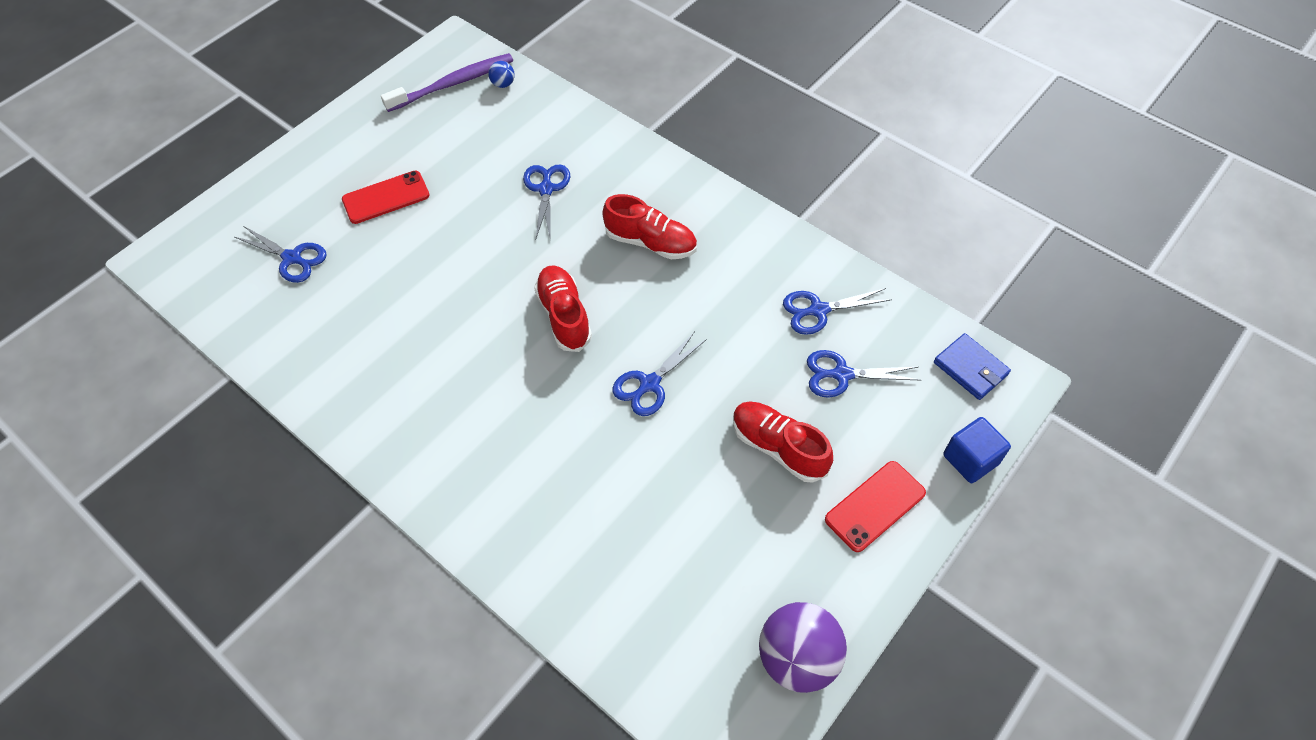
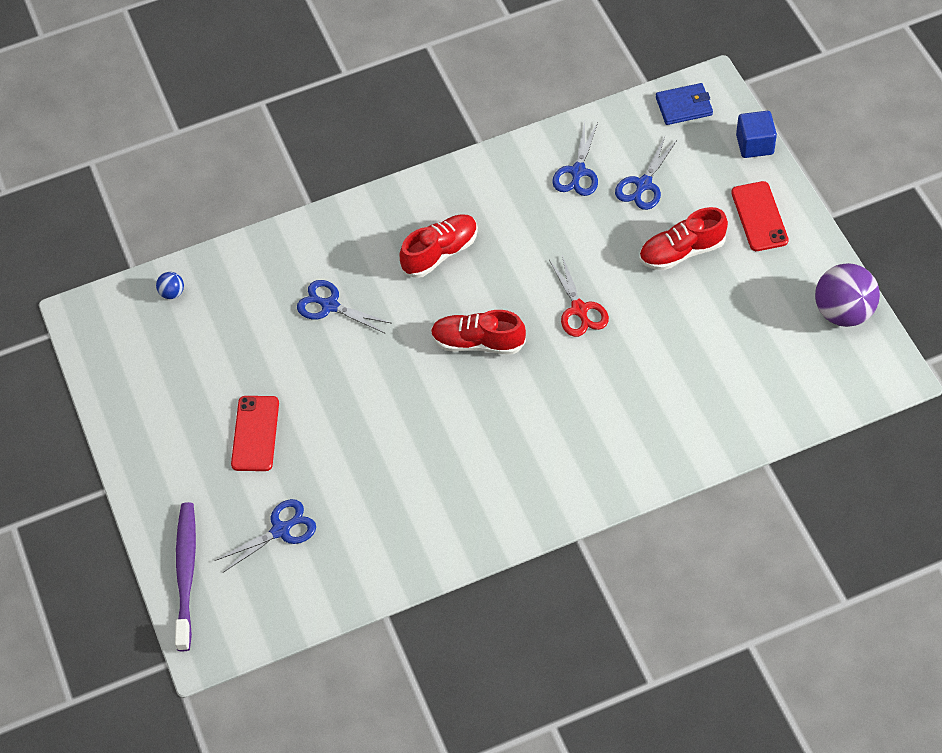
camera: 60 degrees left, 0 degrees up
(453, 84) = (141, 334): purple toothbrush -> purple toothbrush (186, 574)
(649, 384) = (579, 310): blue scissors -> red scissors

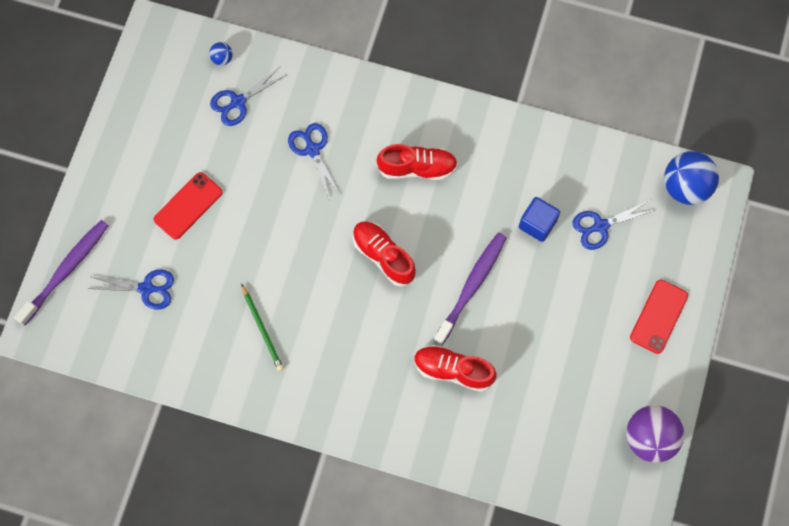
camera: 35 degrees right, 15 degrees up
(424, 481) = (262, 329): none -> green pencil
(578, 172) = (564, 180): blue scissors -> blue scissors (238, 102)
(579, 310) = (471, 287): red scissors -> purple toothbrush
(682, 251) = (580, 299): red shoe -> red shoe (453, 370)
(684, 106) = (685, 187): blue wallet -> blue ball
(754, 144) = (707, 257): blue cube -> blue cube (537, 224)

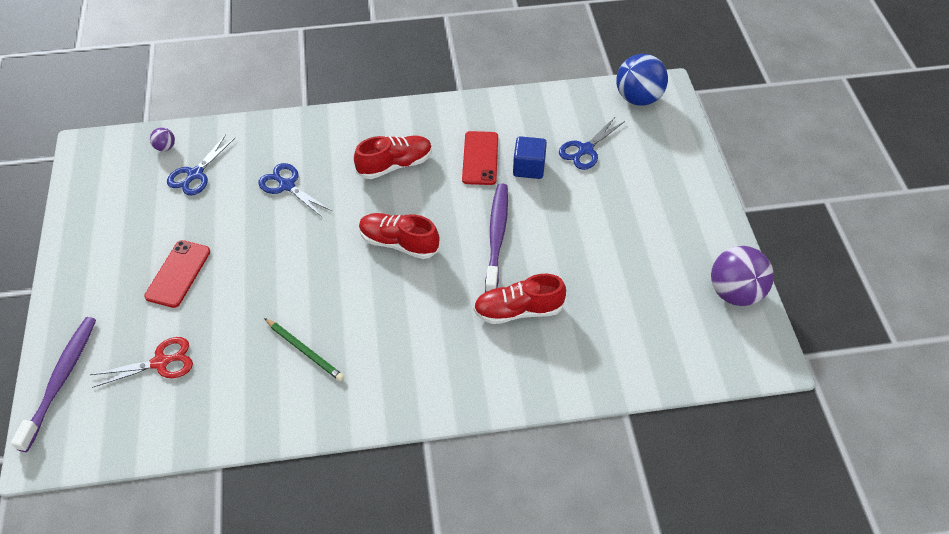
camera: 25 degrees left, 20 degrees down
(147, 288) = (161, 362): blue scissors -> red scissors
(222, 58) = (165, 147): blue ball -> purple ball
(658, 316) = (679, 196): red phone -> red phone (480, 158)

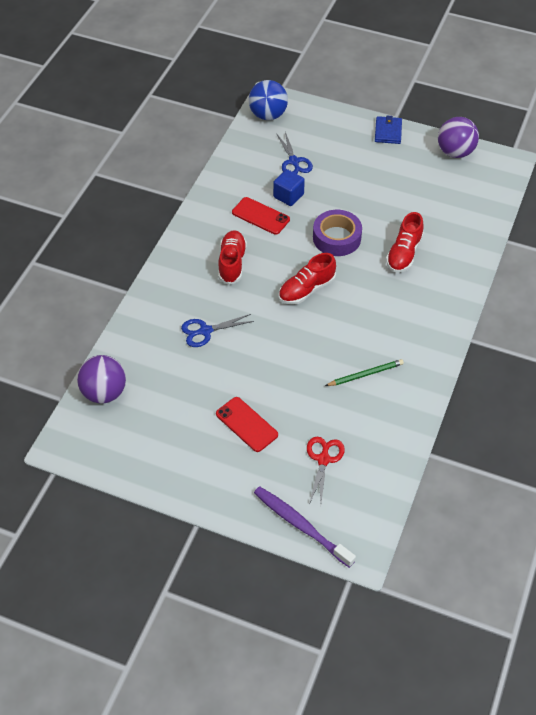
camera: 60 degrees left, 0 degrees up
(165, 147) = (104, 393): purple ball -> purple ball, size x2.22
(195, 174) = (150, 382): blue scissors -> none
(496, 236) = (336, 238): purple toothbrush -> purple tape
(709, 212) = (388, 132): none -> blue wallet

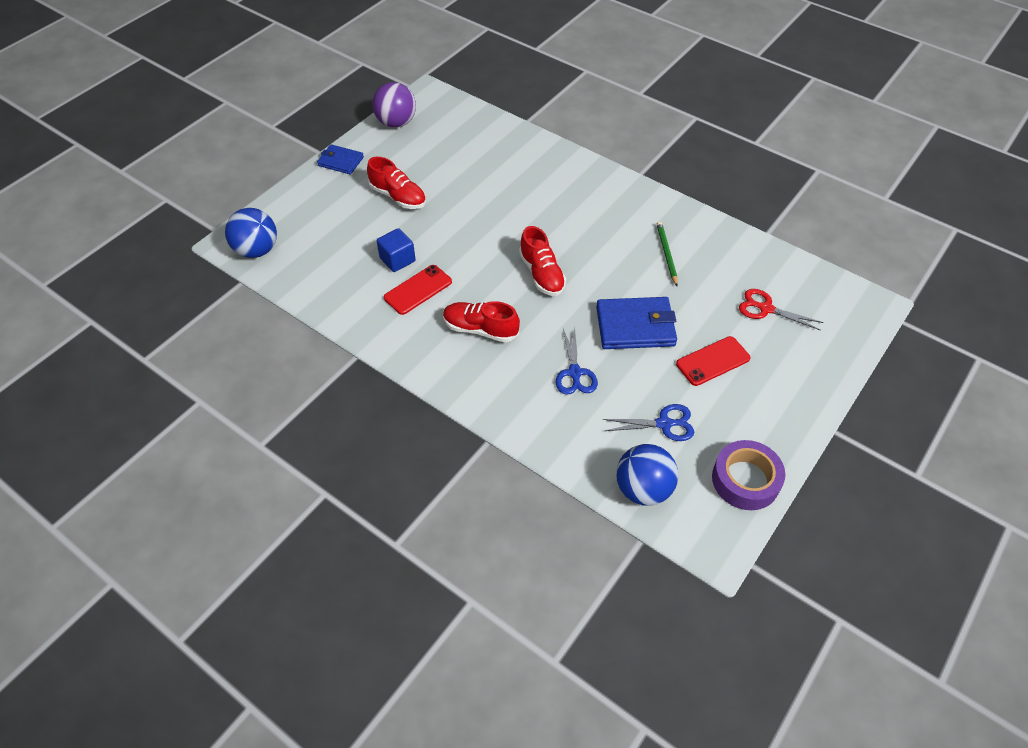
camera: 75 degrees left, 0 degrees up
(104, 393) = (643, 489): purple ball -> blue ball
(269, 364) = (635, 326): none -> blue wallet
(294, 162) = (346, 244): blue scissors -> blue scissors (664, 424)
(301, 526) = (843, 342): purple toothbrush -> none
(336, 238) = (477, 235): purple tape -> purple tape (745, 480)
(404, 254) = (519, 191): red shoe -> red shoe (398, 197)

